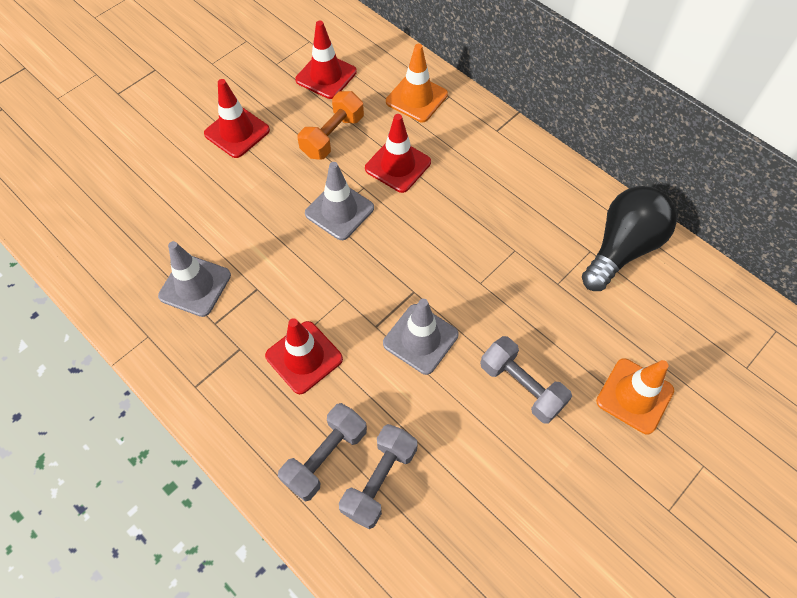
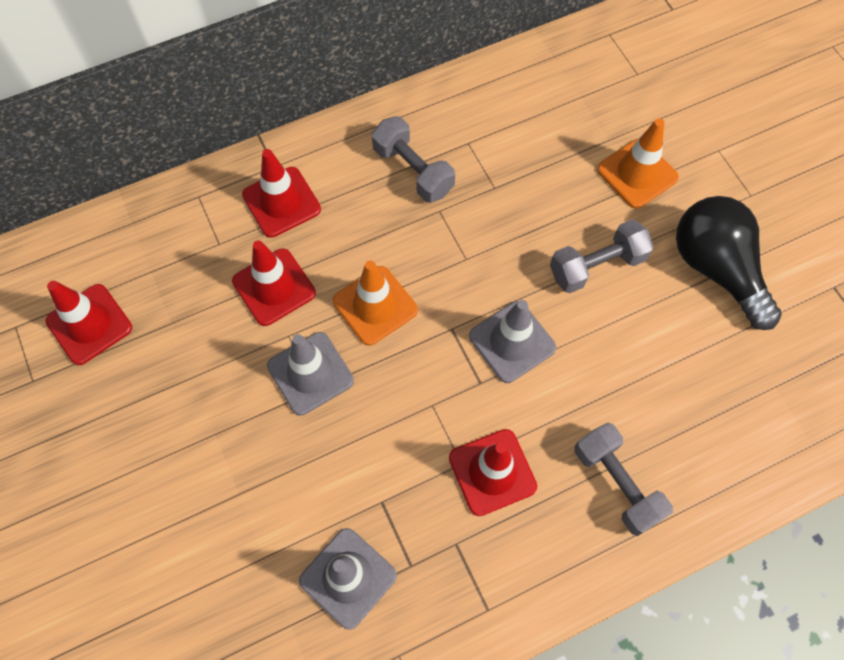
camera: 70 degrees left, 5 degrees up
(237, 132) = (126, 464): red traffic cone -> red traffic cone (281, 202)
(332, 136) = (193, 346): orange dumbbell -> none
(379, 480) = (657, 436): grey dumbbell -> grey dumbbell (413, 170)
(416, 98) = (182, 232): orange traffic cone -> orange traffic cone (375, 305)
(622, 248) = (476, 114): black light bulb -> black light bulb (716, 269)

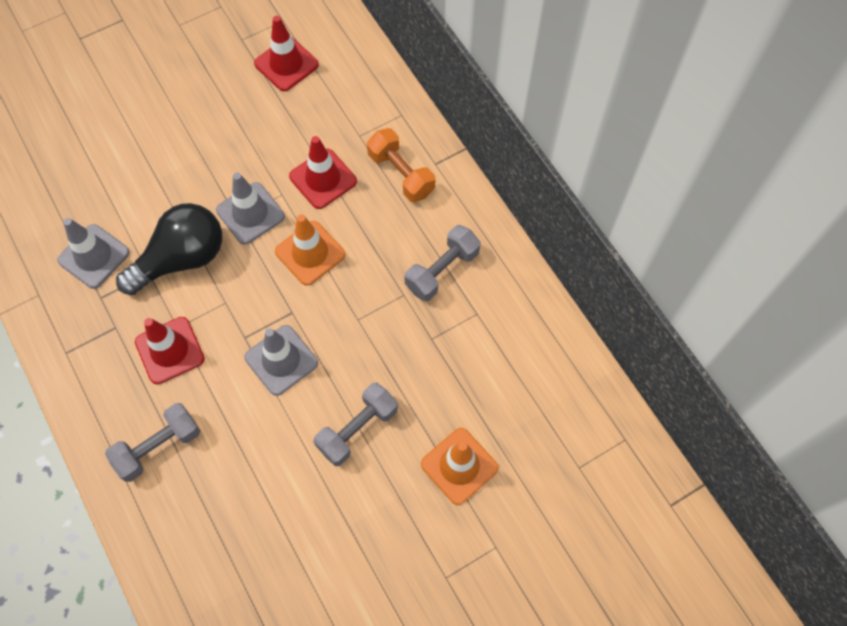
camera: 85 degrees right, 0 degrees up
(281, 202) = (401, 174): red traffic cone -> orange dumbbell
(597, 266) = (357, 429): grey dumbbell -> grey dumbbell turned 75 degrees clockwise
(716, 269) = (361, 539): black light bulb -> black light bulb (181, 259)

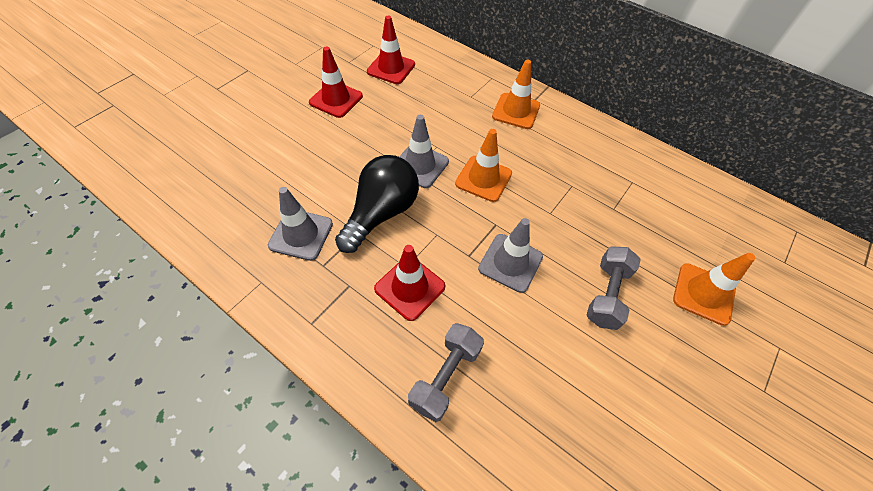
camera: 25 degrees left, 10 degrees down
(323, 179) = (462, 128): red traffic cone -> red traffic cone (336, 99)
(401, 174) = (516, 111): orange dumbbell -> orange traffic cone
(442, 270) = (587, 161): grey dumbbell -> none

